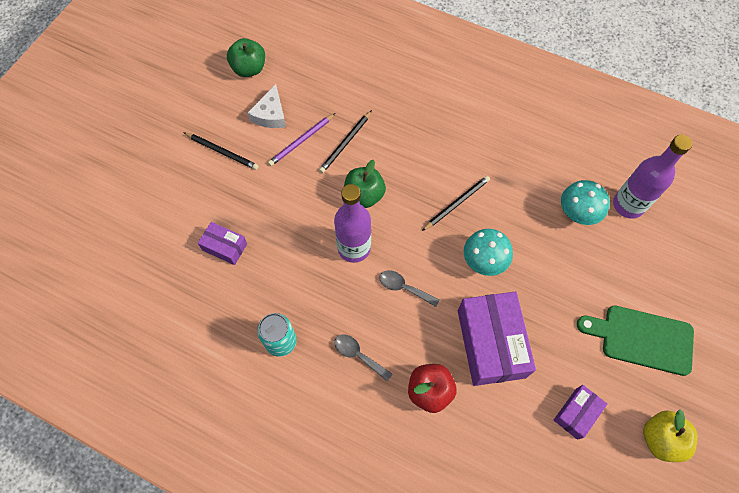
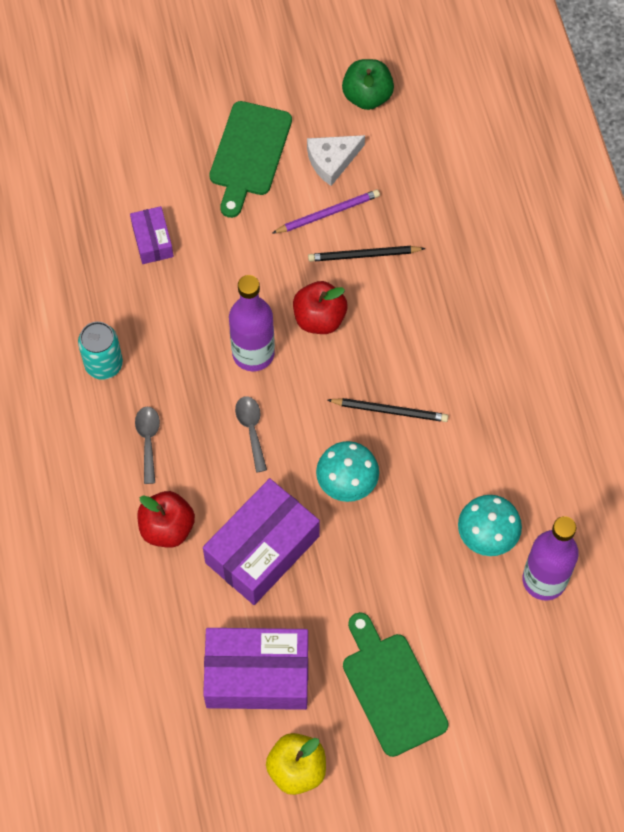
camera: 50 degrees right, 0 degrees up
(222, 152) = (249, 153): black pencil -> green cutting board
(301, 141) = (328, 213): purple pencil -> purple pencil turned 150 degrees clockwise
(364, 195) = (319, 318): green apple -> red apple
(576, 413) = (257, 675): purple box -> purple box, size x1.94

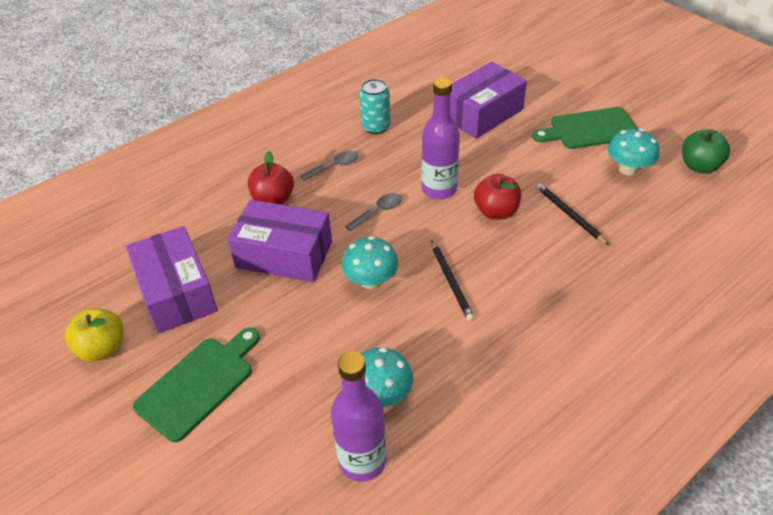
camera: 65 degrees right, 20 degrees down
(152, 240) = (482, 113): purple box -> purple box, size x1.94
(328, 213) = (584, 183): purple pencil -> none
(332, 160) = (628, 169): white cheese -> turquoise mushroom

